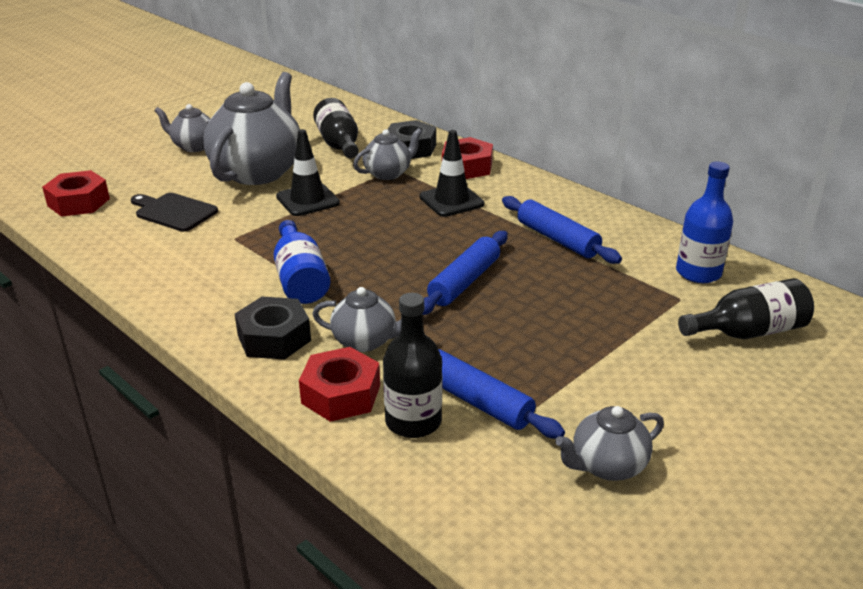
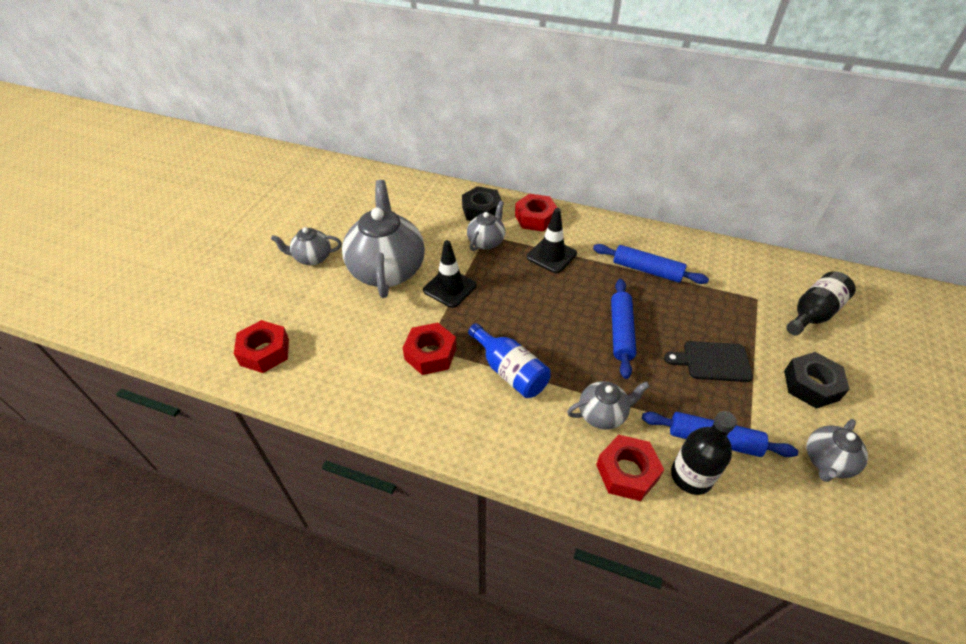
camera: 25 degrees left, 15 degrees up
(174, 212) = (355, 335): black cutting board -> black cutting board (713, 361)
(232, 244) = (430, 354): none -> red nut
(274, 338) = (539, 437): black nut -> black nut (811, 385)
(339, 144) = (426, 222): black bottle -> none
(698, 273) = (749, 272): blue bottle -> none

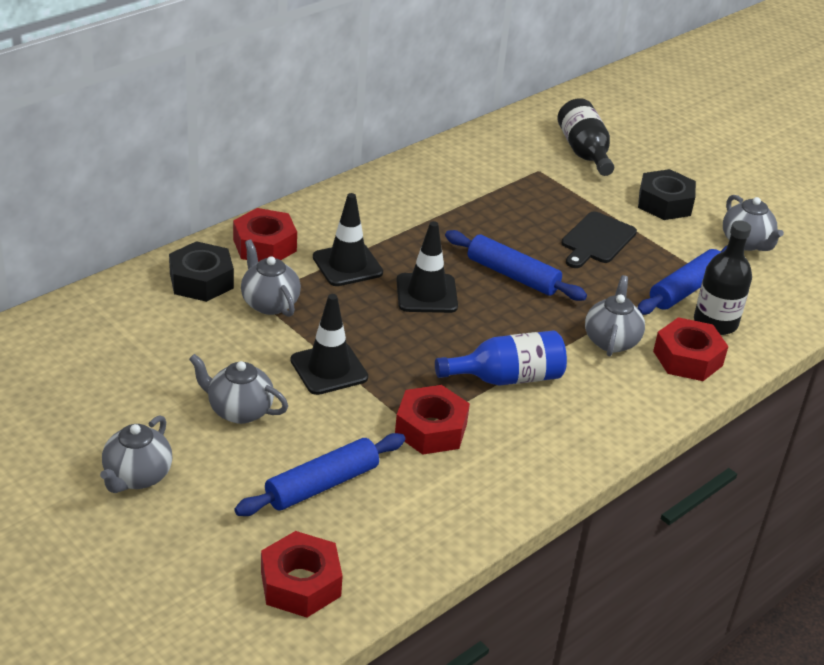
camera: 65 degrees left, 10 degrees down
(387, 269) = (239, 410): grey teapot -> grey teapot, size x0.51
(559, 299) = (426, 294): none -> black traffic cone
(647, 270) = (437, 212): blue rolling pin -> blue rolling pin (322, 485)

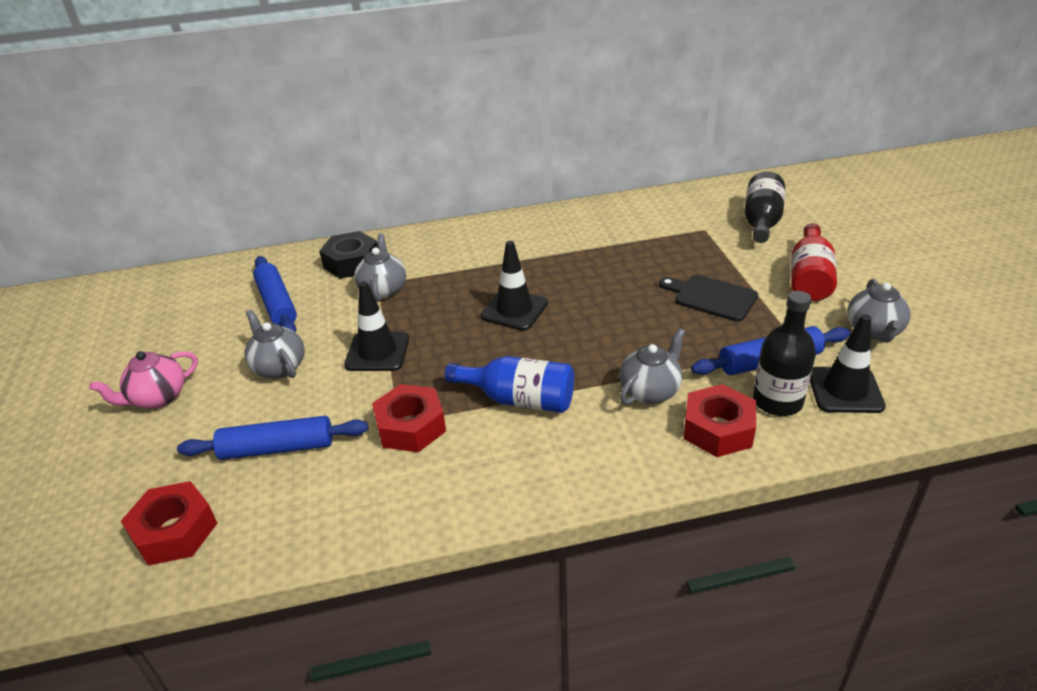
camera: 35 degrees right, 0 degrees up
(137, 477) = (158, 398): grey teapot -> pink teapot
(264, 245) = (422, 246): red nut -> none
(347, 265) = (471, 273): black traffic cone -> black traffic cone (845, 390)
(512, 275) = (604, 311): blue rolling pin -> blue rolling pin (277, 304)
(596, 240) = (711, 297): black cutting board -> black cutting board turned 60 degrees clockwise
(664, 203) = (809, 278): black nut -> red bottle

